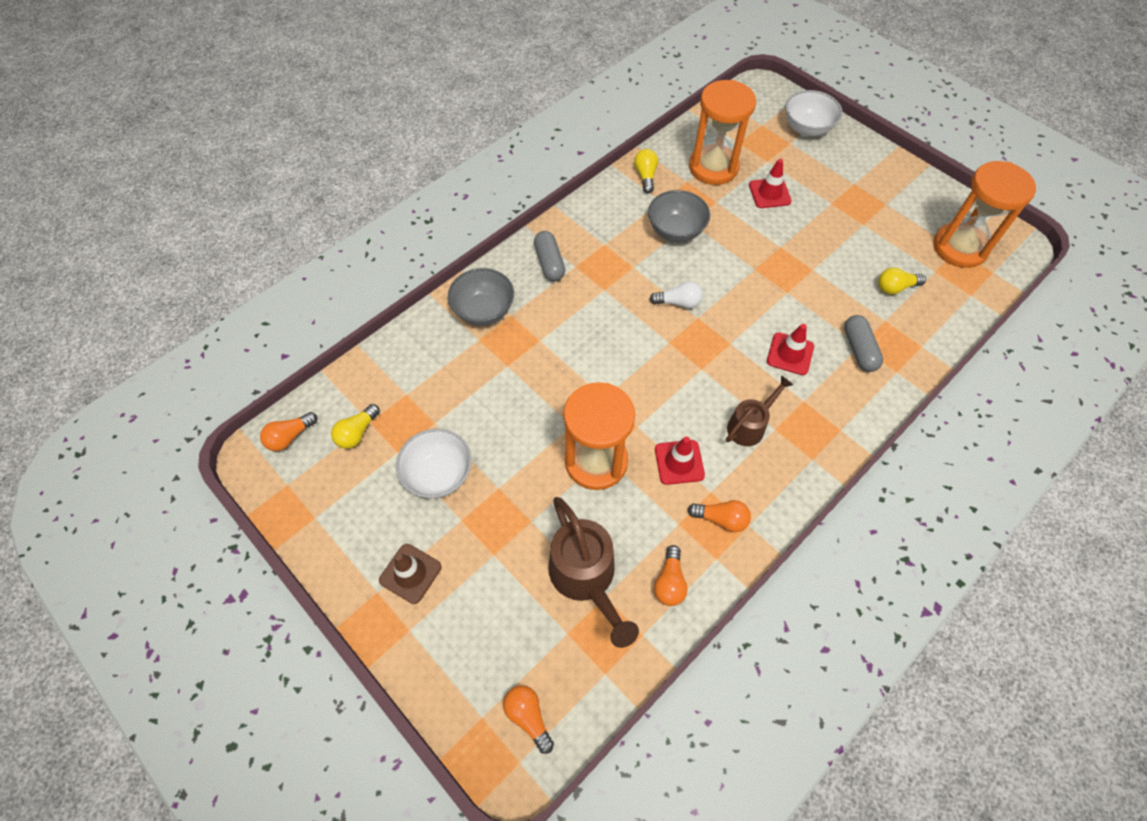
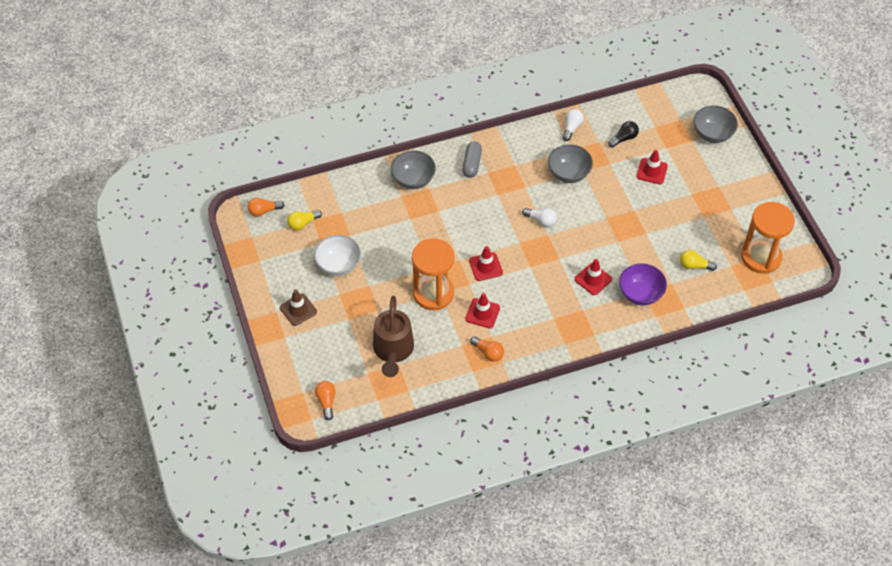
camera: 25 degrees right, 5 degrees down
(645, 176) = (572, 128): yellow light bulb -> white light bulb
(645, 393) = (485, 267): none -> red traffic cone
(669, 582) = (438, 372): orange light bulb -> none
(713, 167) = (624, 138): orange hourglass -> black light bulb
(750, 425) = (539, 310): brown watering can -> none
(807, 128) = (712, 134): white bowl -> grey bowl
(859, 349) = (640, 294): grey capsule -> purple bowl

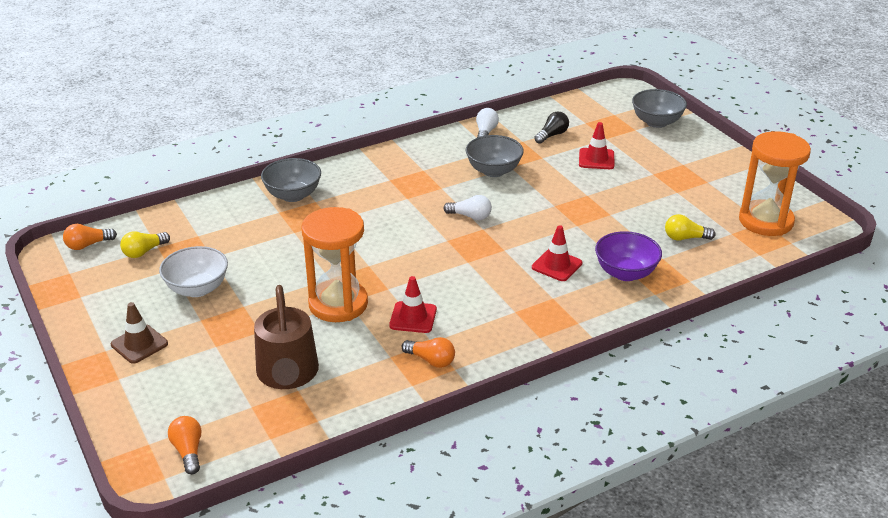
camera: 10 degrees left, 20 degrees down
(472, 164) = (367, 174): grey capsule -> none
(485, 267) = (407, 268): red traffic cone -> none

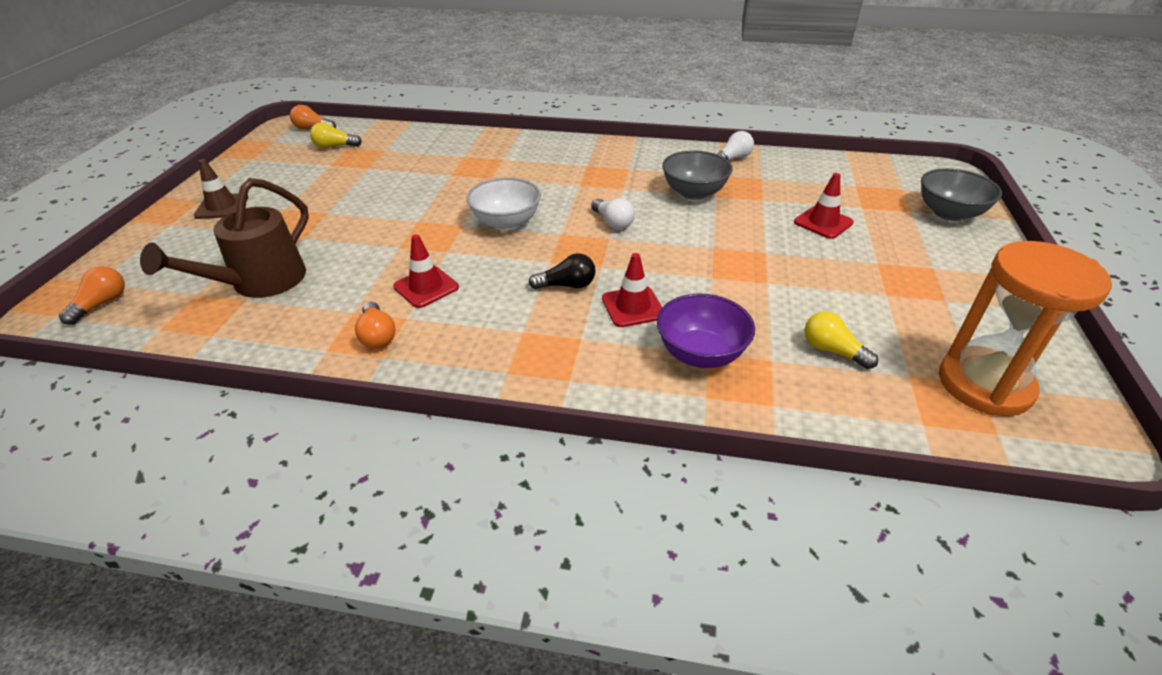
camera: 40 degrees right, 5 degrees up
(197, 289) = (320, 186): white bowl -> white bowl (506, 223)
(293, 195) = (493, 148): grey bowl -> none
(338, 304) = (389, 244): orange hourglass -> none
(552, 135) = (800, 184): black light bulb -> black light bulb (567, 285)

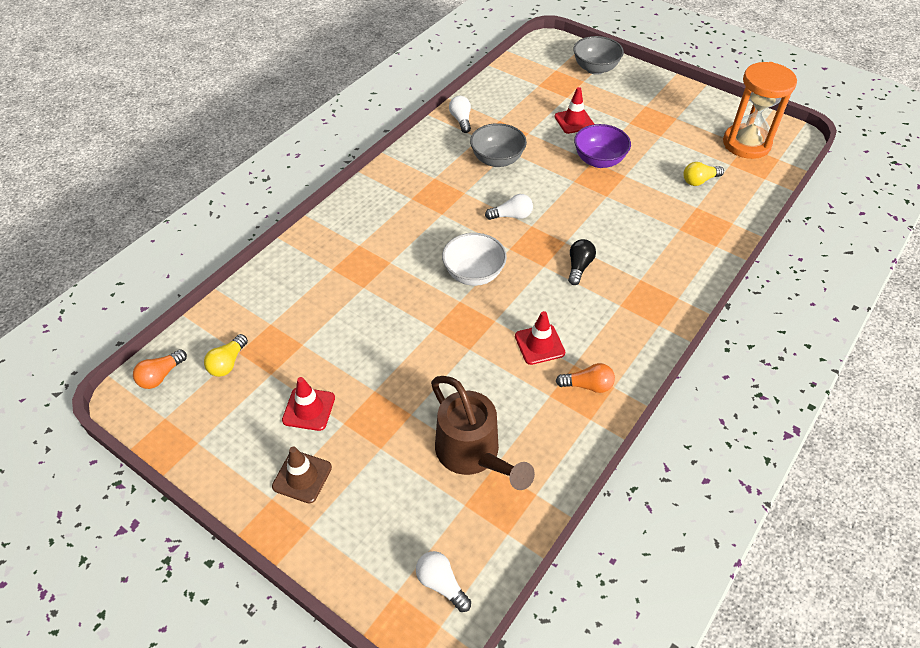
camera: 65 degrees left, 10 degrees up
(102, 304) = (441, 584): orange light bulb -> white light bulb
(633, 307) = (620, 244): red traffic cone -> red traffic cone (309, 409)
(700, 354) = (679, 232): purple bowl -> purple bowl (599, 160)

